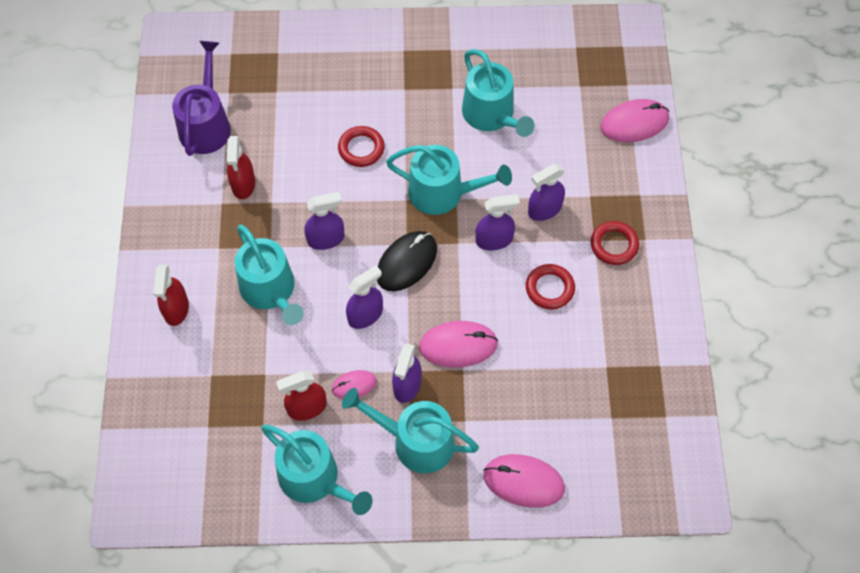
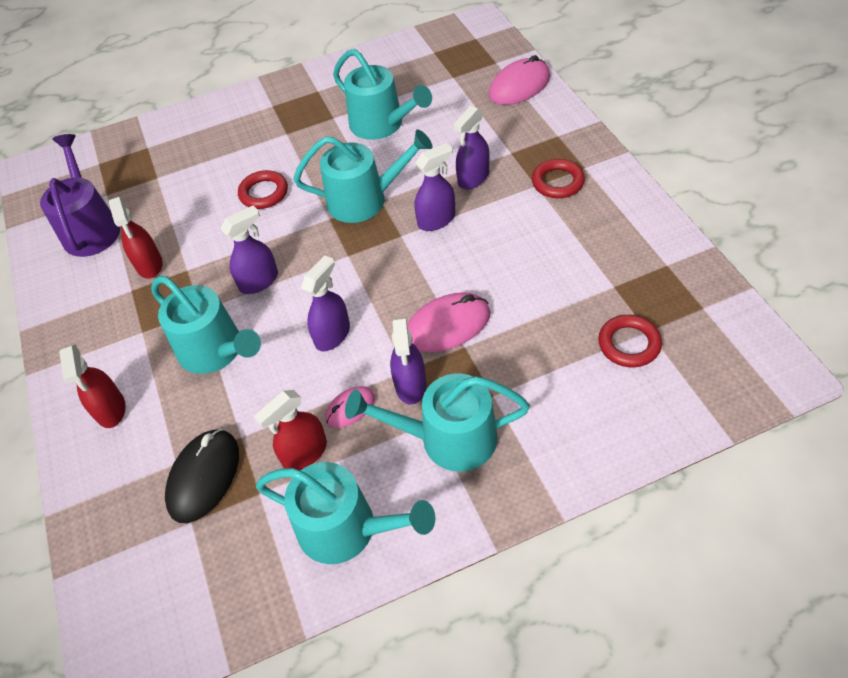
camera: 15 degrees left, 10 degrees down
(406, 262) = (355, 271): black mouse -> black mouse (204, 477)
(523, 482) = (592, 431): pink mouse -> none
(549, 288) = (515, 240): red ring -> red ring (629, 344)

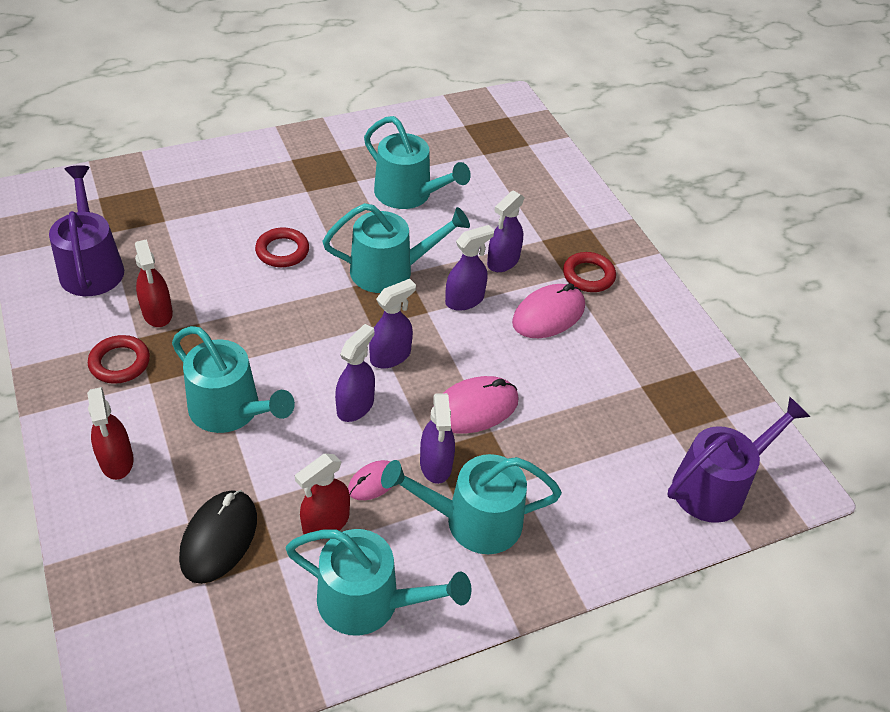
camera: 10 degrees left, 5 degrees down
(259, 281) = (277, 343): purple spray bottle -> purple spray bottle (390, 356)
(519, 86) = (552, 172): pink mouse -> pink mouse (548, 315)
(629, 344) = (654, 444): red ring -> red ring (120, 363)
(694, 381) = (716, 486): none -> purple watering can

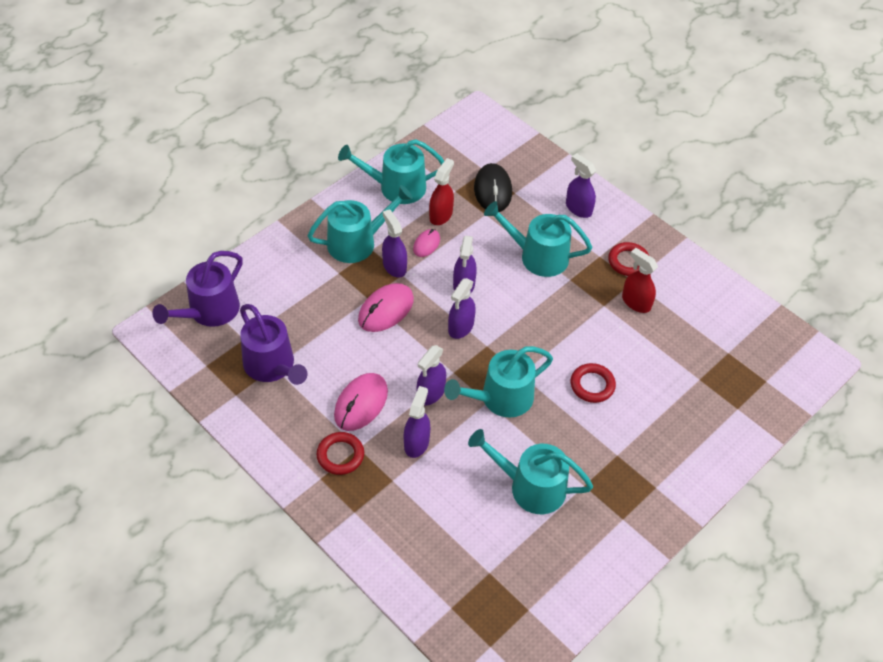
camera: 160 degrees right, 5 degrees up
(91, 267) = (711, 320): purple watering can -> purple watering can (272, 366)
(116, 461) = (578, 208): red spray bottle -> purple spray bottle

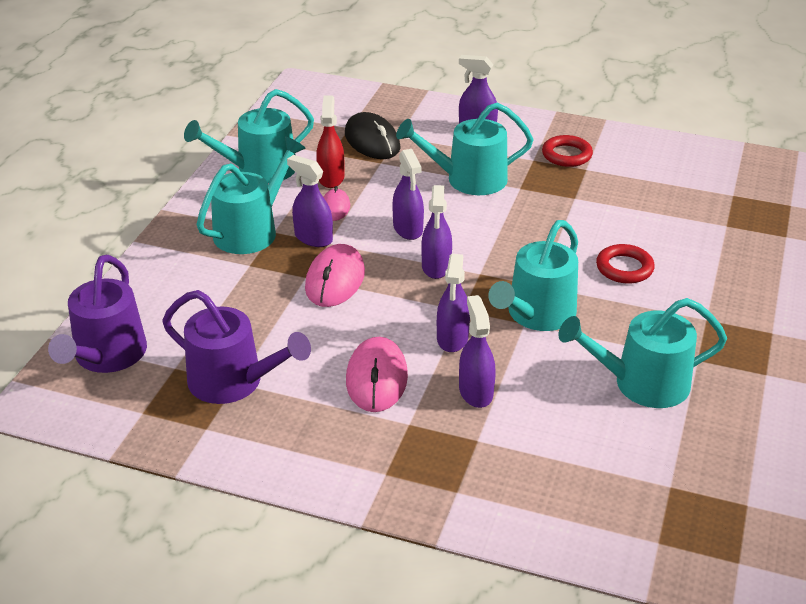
camera: 25 degrees left, 15 degrees down
(340, 455) = (392, 440): red ring -> none
(636, 302) = (605, 185): red spray bottle -> none

